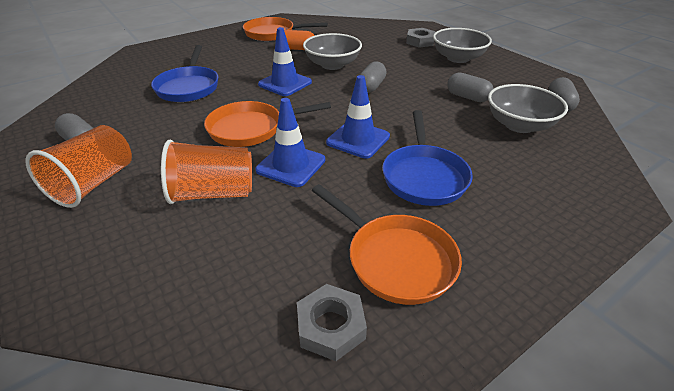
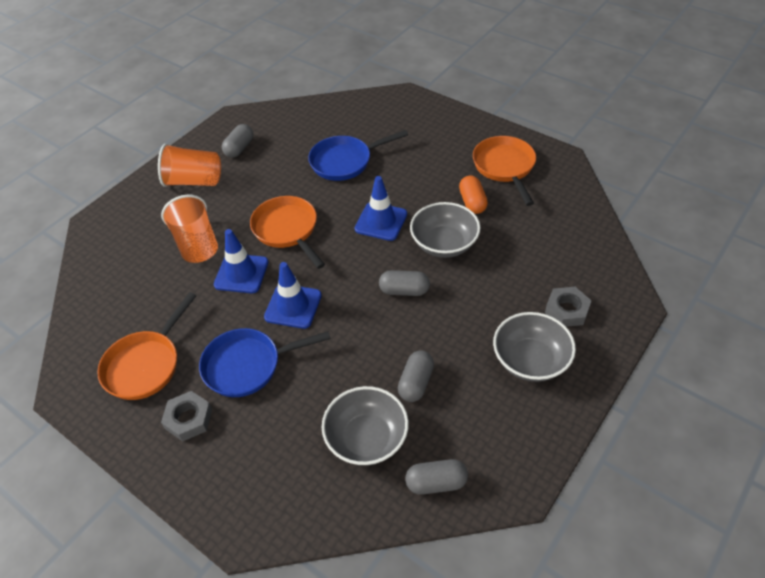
camera: 75 degrees right, 10 degrees up
(331, 326) = (88, 344): grey nut -> grey nut (188, 419)

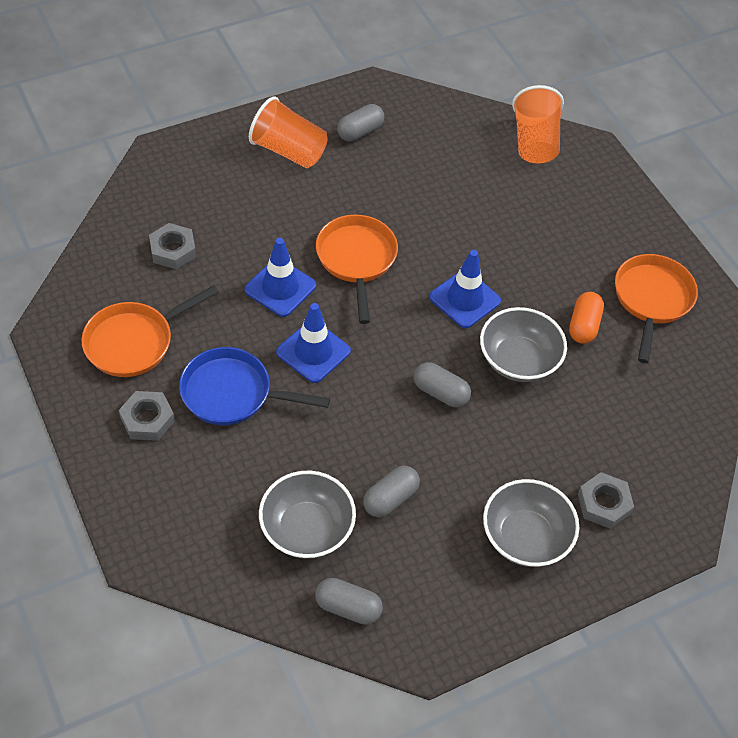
camera: 20 degrees right, 5 degrees up
(141, 284) = (173, 250): none -> grey nut
(196, 243) = (252, 230): orange cup -> orange cup (534, 142)
(345, 161) = (469, 204): blue pan -> none

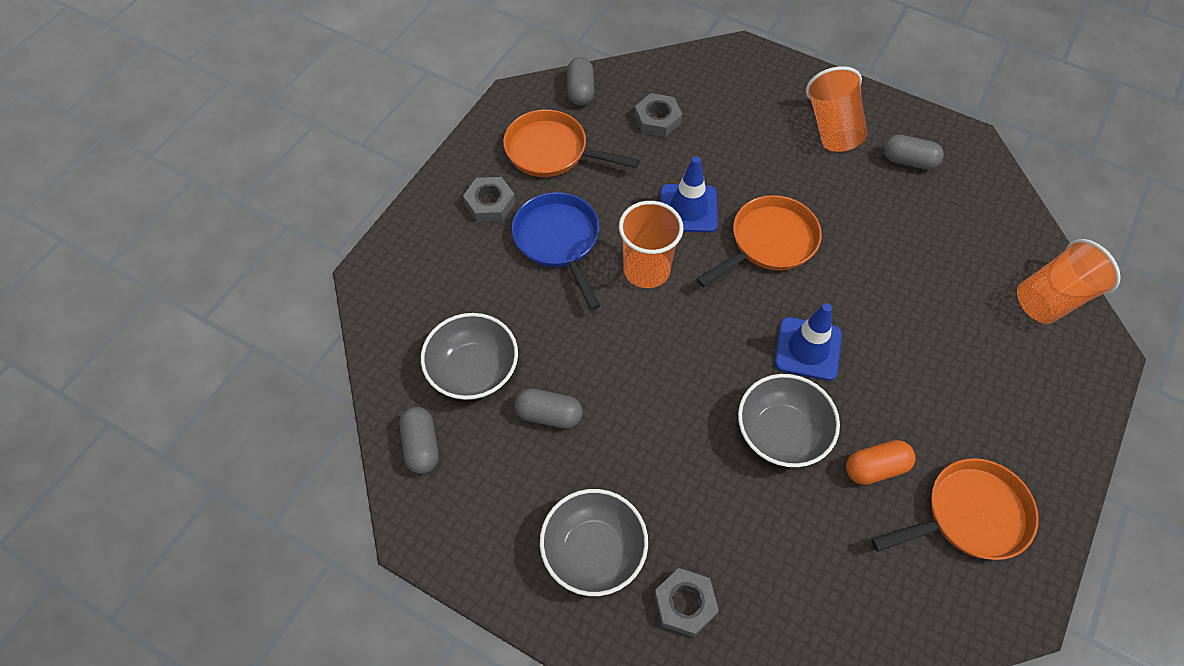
camera: 60 degrees right, 5 degrees up
(313, 352) = (646, 270): blue traffic cone -> orange cup
(440, 392) = (689, 389): grey capsule -> grey capsule (580, 90)

